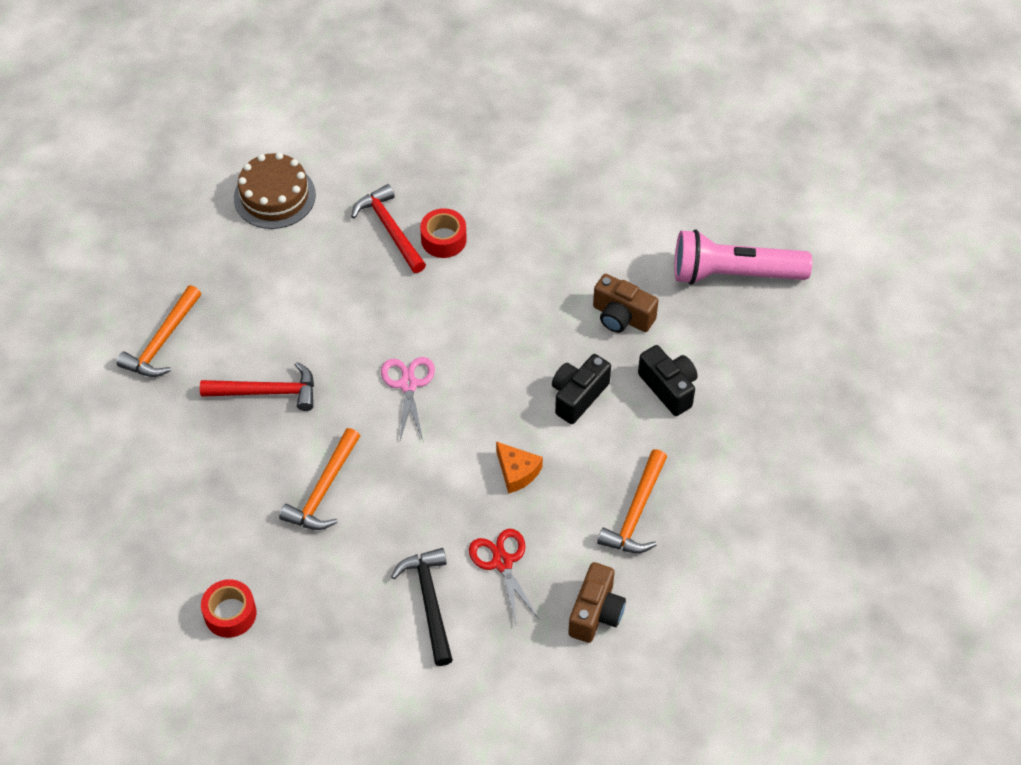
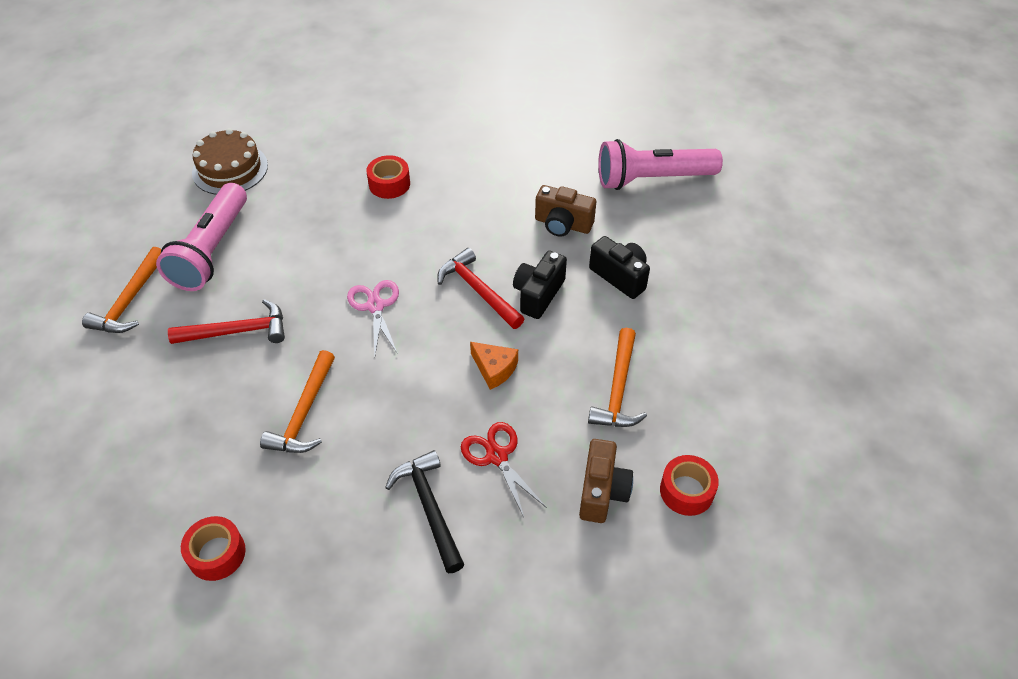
camera: 10 degrees left, 5 degrees down
(248, 294) = (212, 250): none -> pink flashlight
(390, 229) = (339, 182): red hammer -> red hammer (478, 290)
(677, 625) = (686, 491): none -> red tape

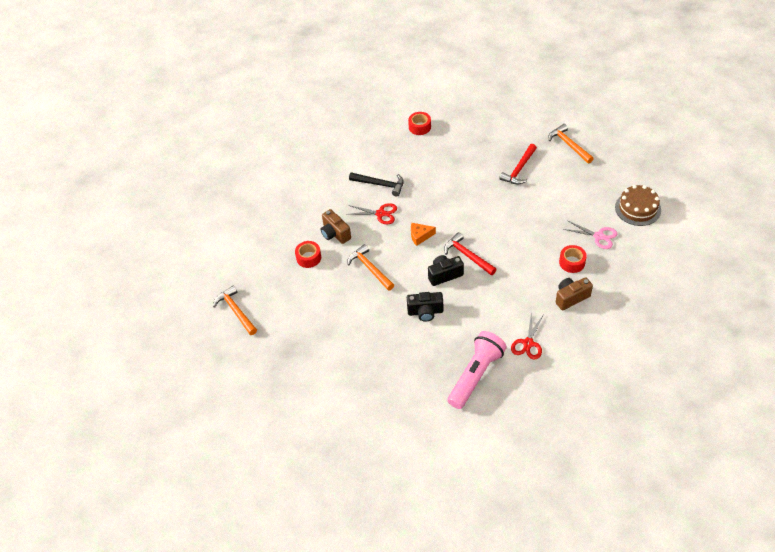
camera: 135 degrees right, 0 degrees up
(212, 250) = (579, 180): pink flashlight -> none
(304, 413) = (456, 171): orange hammer -> orange hammer (236, 311)
(375, 306) = (492, 217): pink scissors -> pink scissors (598, 236)
(478, 290) = (467, 255): red hammer -> red hammer turned 135 degrees counterclockwise
(538, 294) = (444, 275): black camera -> black camera turned 90 degrees counterclockwise
(558, 160) = (528, 343): none -> red scissors
(563, 224) = (479, 313): brown camera -> brown camera (571, 298)

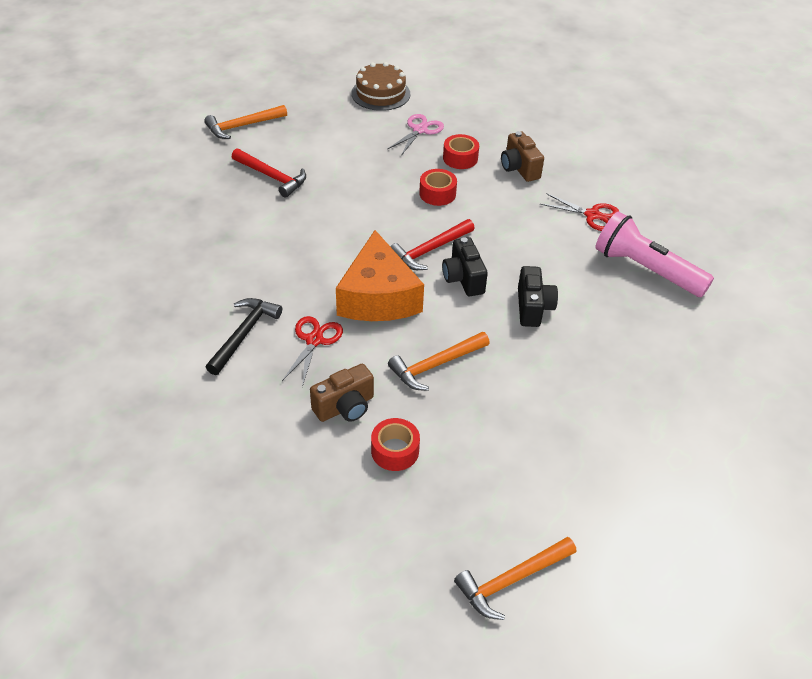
camera: 90 degrees left, 5 degrees down
(419, 127) = (123, 270): red tape -> red tape (437, 194)
(420, 236) = (378, 297): orange cheese -> orange cheese, size x2.24

